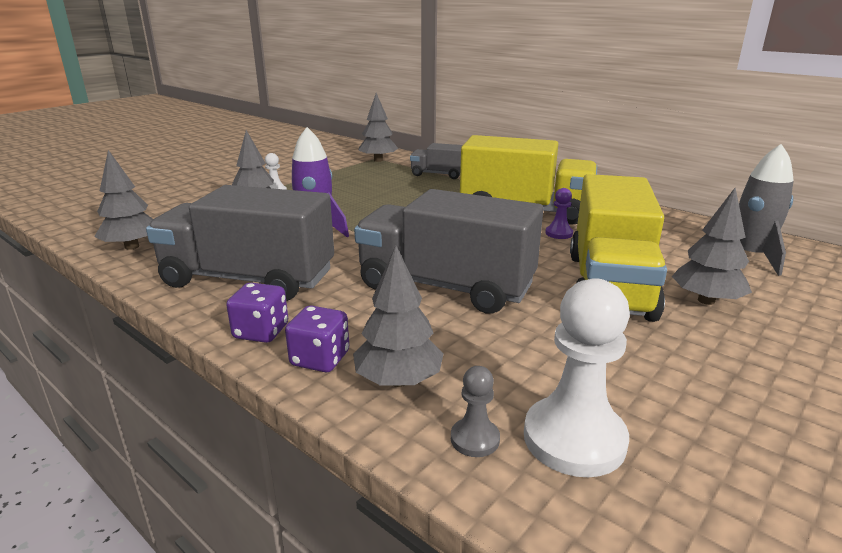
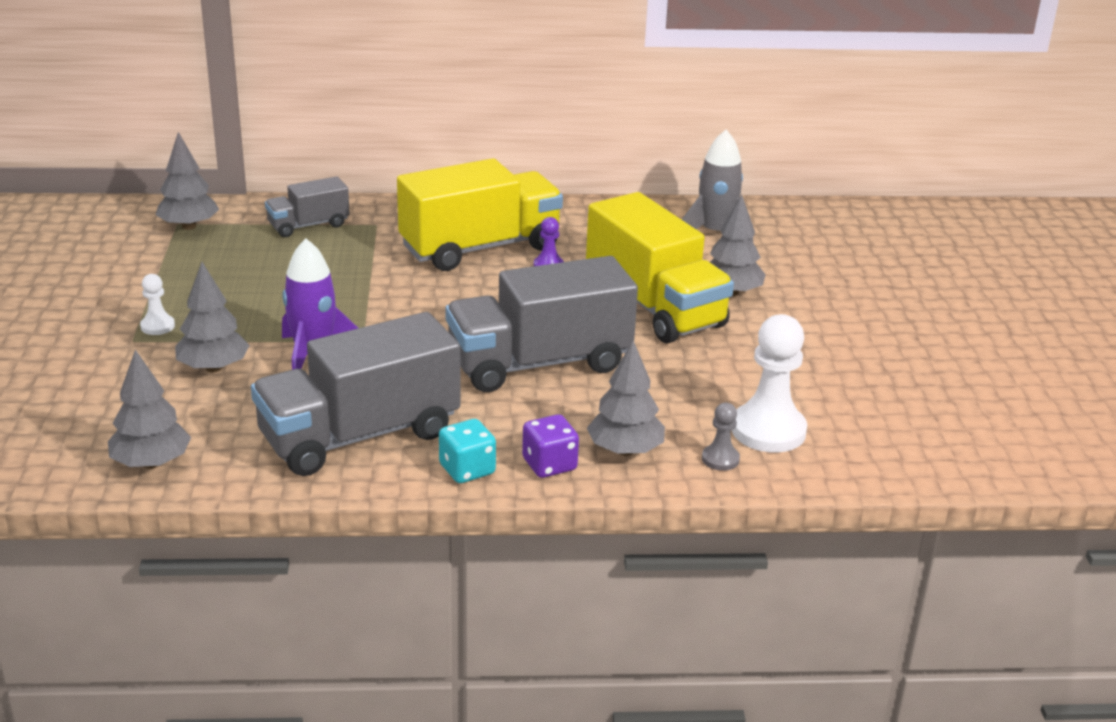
camera: 45 degrees left, 5 degrees up
(261, 332) = (467, 470): purple dice -> turquoise dice

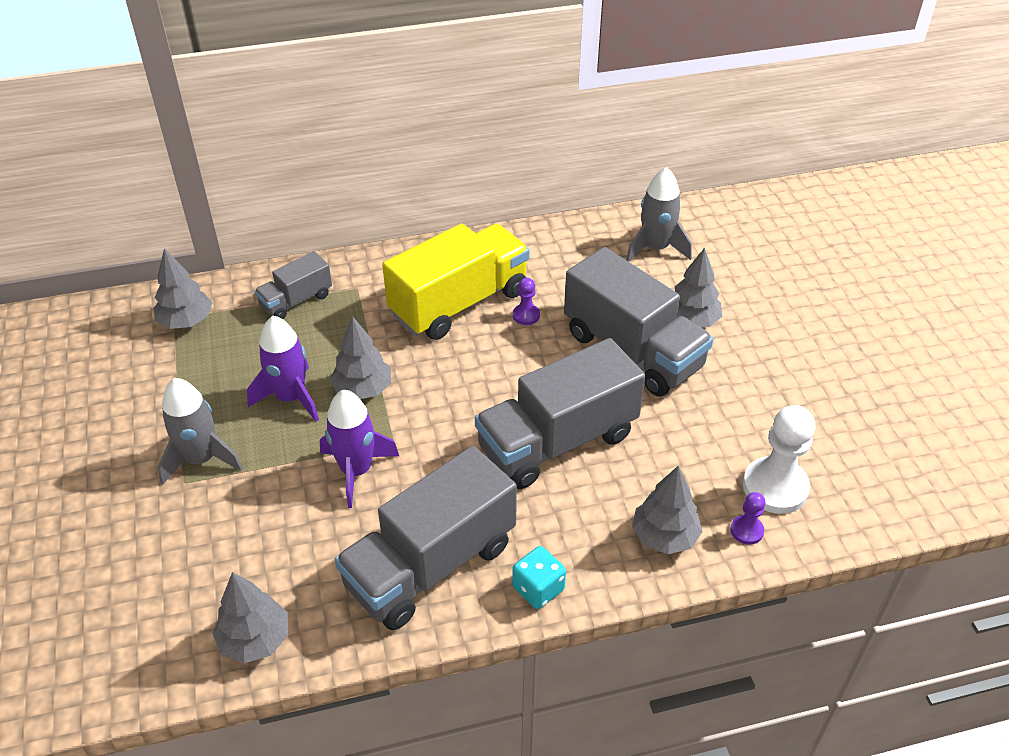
camera: 10 degrees left, 15 degrees up
(157, 326) = (201, 459): white pawn -> grey rocket
(213, 368) = (271, 504): grey tree -> grey tree (363, 389)
(270, 294) = (291, 397): none -> purple rocket
(549, 465) = (606, 567): purple dice -> none
(654, 306) = (632, 350): yellow truck -> grey truck
(720, 459) = (746, 530): grey pawn -> purple pawn

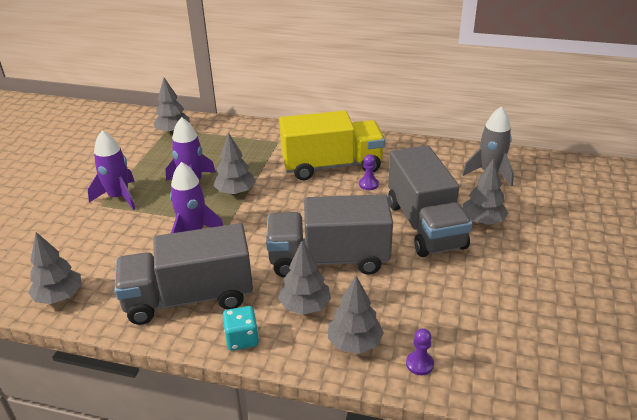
camera: 30 degrees right, 10 degrees down
(201, 459) = (119, 197): grey rocket -> purple rocket
(296, 300) = (239, 138): grey truck -> none
(577, 515) = (305, 306): none -> grey tree
(775, 487) = (465, 344): white pawn -> none

